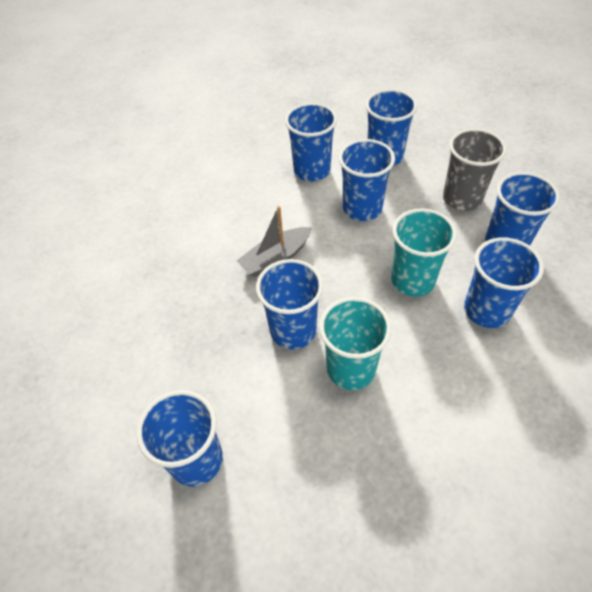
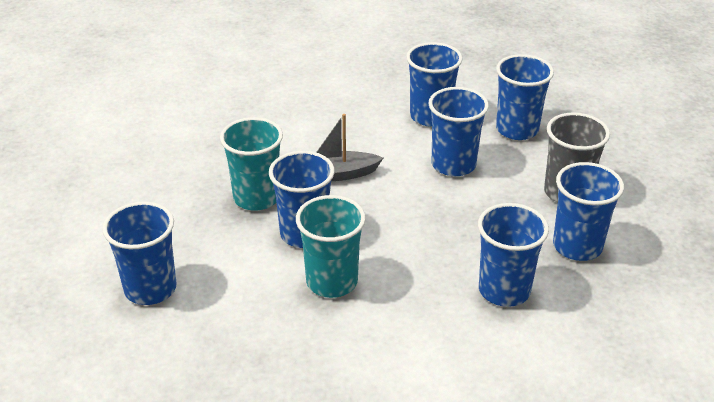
camera: 25 degrees right, 15 degrees down
(413, 280) = (451, 239): turquoise cup -> turquoise cup (256, 198)

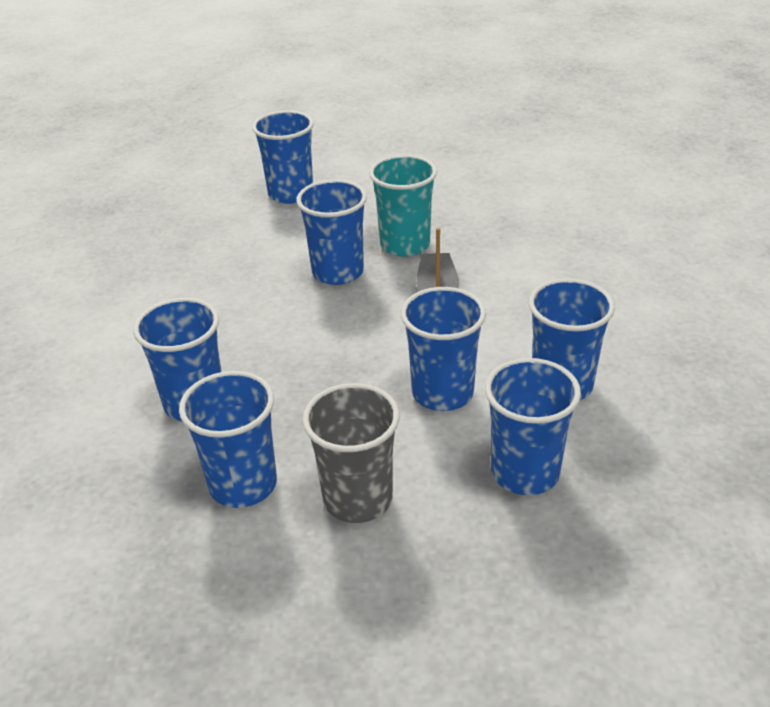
camera: 100 degrees right, 0 degrees up
(332, 281) = (260, 286): turquoise cup -> none

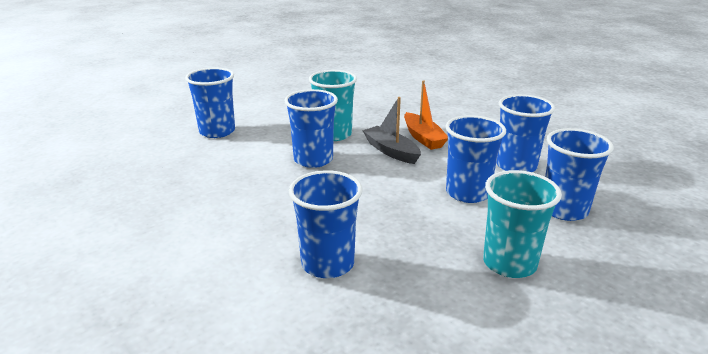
camera: 40 degrees left, 10 degrees down
(243, 484) = (433, 291): blue cup -> none
(358, 499) = (509, 263): grey cup -> turquoise cup
(504, 292) = (423, 138): none -> orange boat

